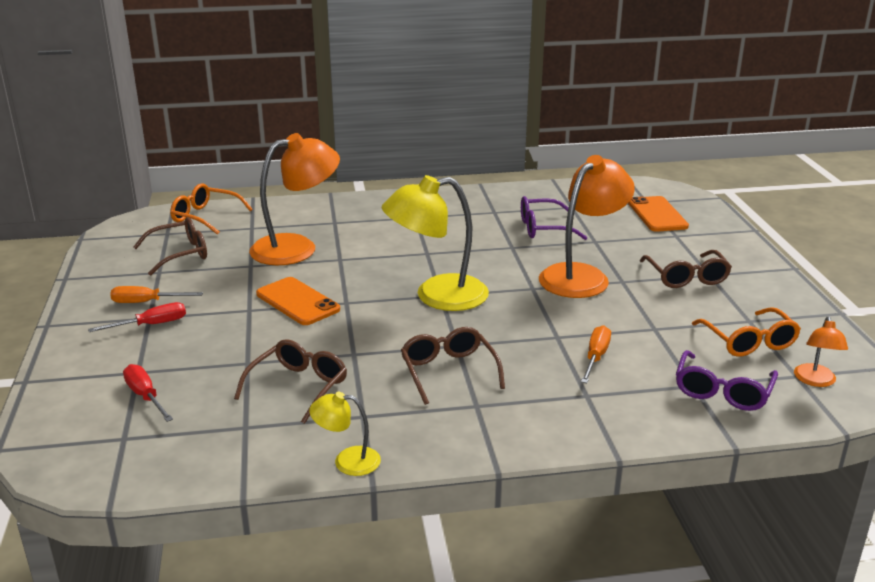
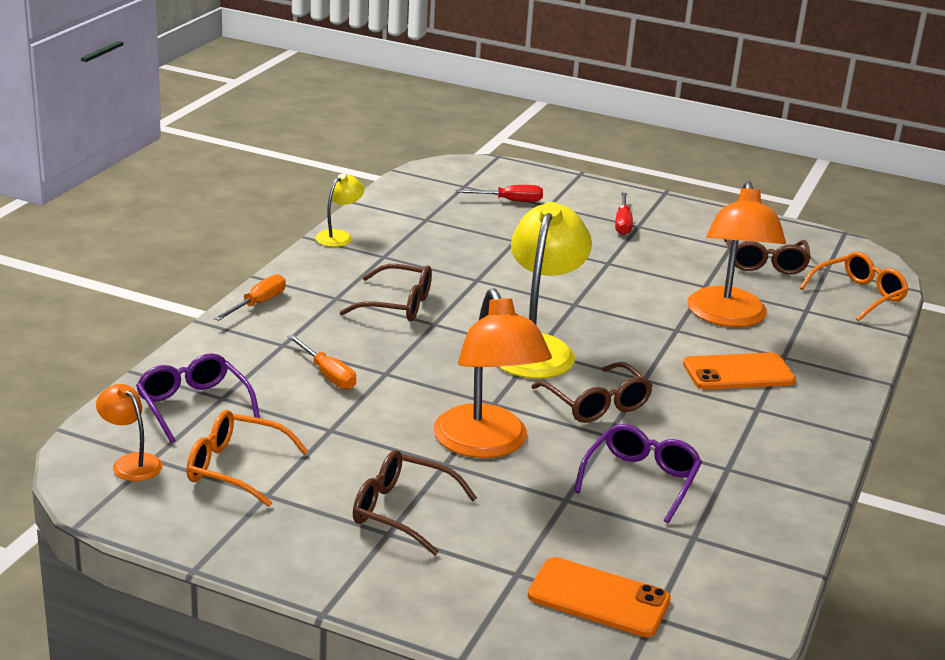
camera: 120 degrees right, 0 degrees up
(146, 302) = (669, 230): orange screwdriver -> orange screwdriver (258, 304)
(297, 302) = (600, 284): orange phone -> orange phone (738, 372)
(298, 387) = (454, 247): brown glasses -> brown glasses (597, 404)

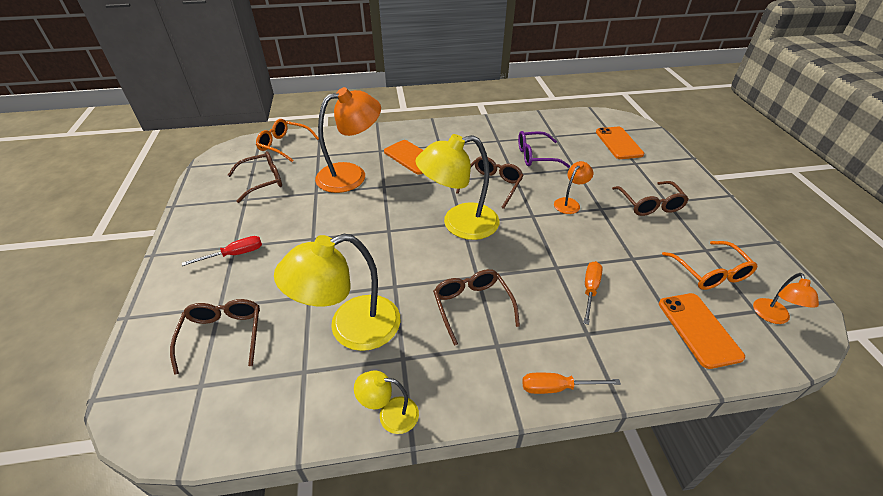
camera: 120 degrees left, 15 degrees up
(193, 405) = (698, 329): purple glasses -> orange phone
(448, 246) = (351, 328): none -> yellow lamp
(486, 444) = (569, 203): orange lamp -> orange lamp, size x0.49
(509, 201) = (223, 335): red screwdriver -> brown glasses

